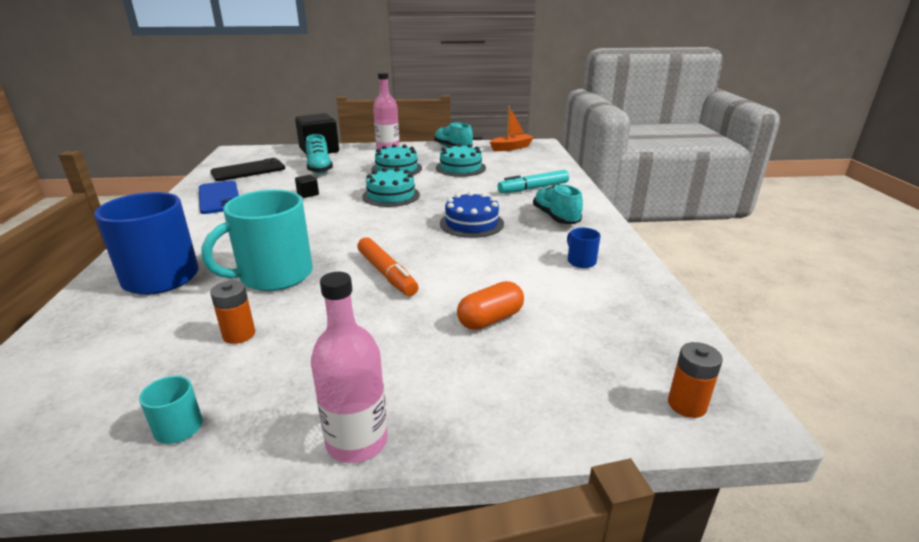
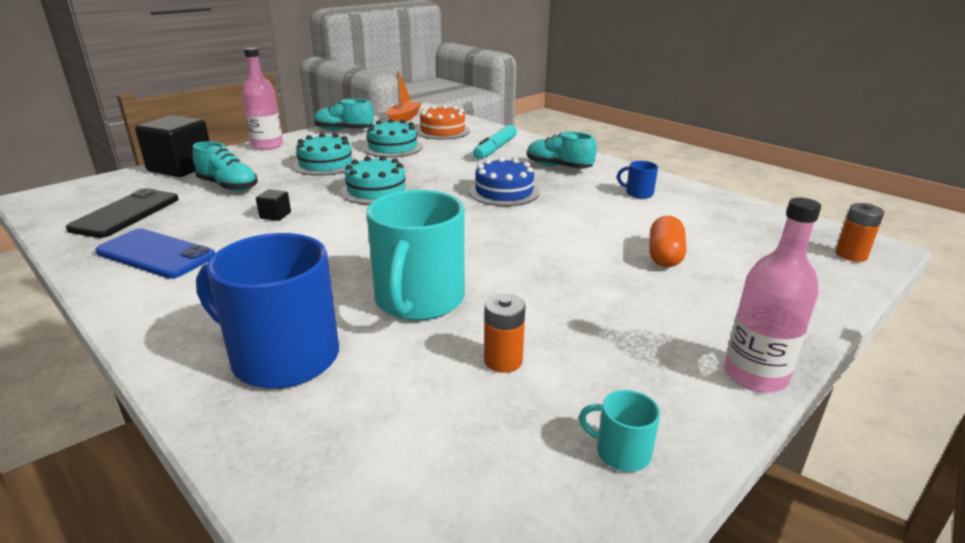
camera: 40 degrees left, 0 degrees up
(387, 274) = (521, 256): orange marker -> none
(521, 164) = (442, 131): none -> orange cake

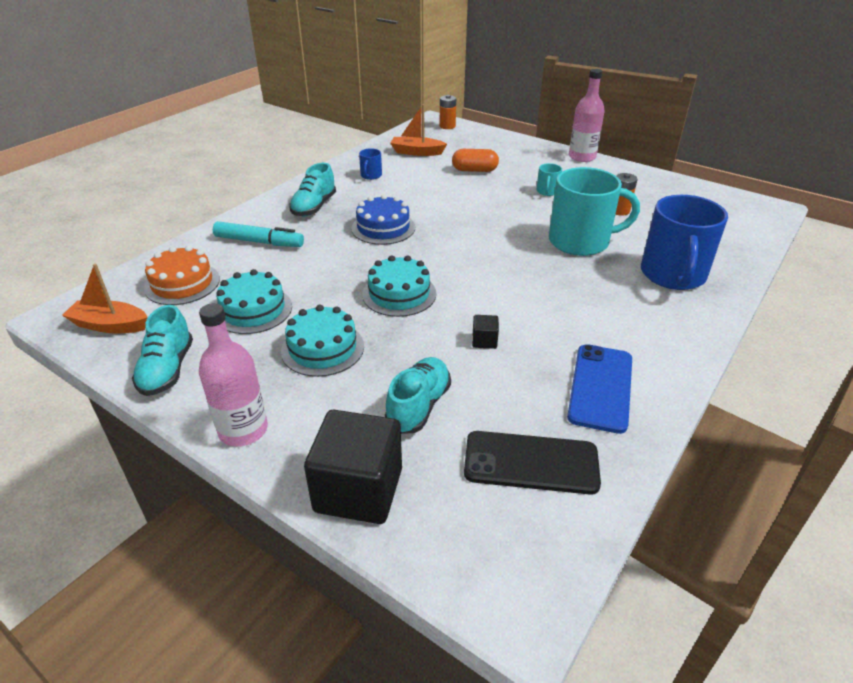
camera: 100 degrees left, 10 degrees up
(621, 452) = (656, 183): turquoise mug -> turquoise mug (547, 191)
(723, 223) = (417, 152): none -> orange boat

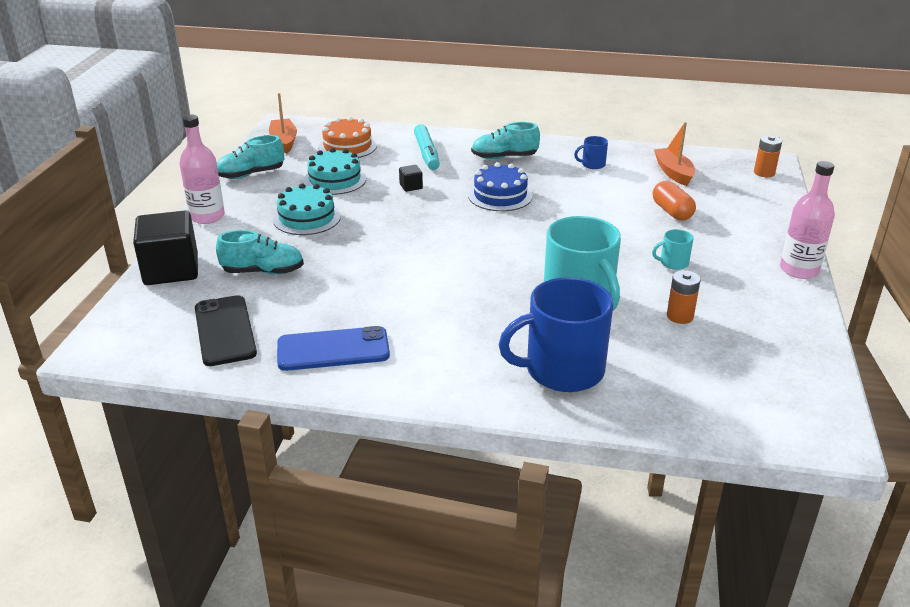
camera: 65 degrees right, 5 degrees down
(399, 294) = (400, 229): turquoise cake -> none
(484, 341) = (362, 281): black cube -> black cube (411, 186)

